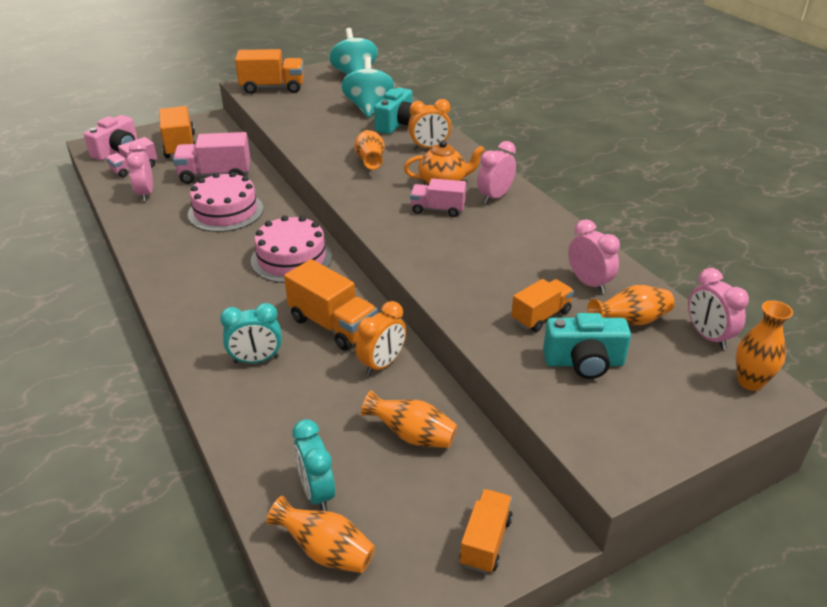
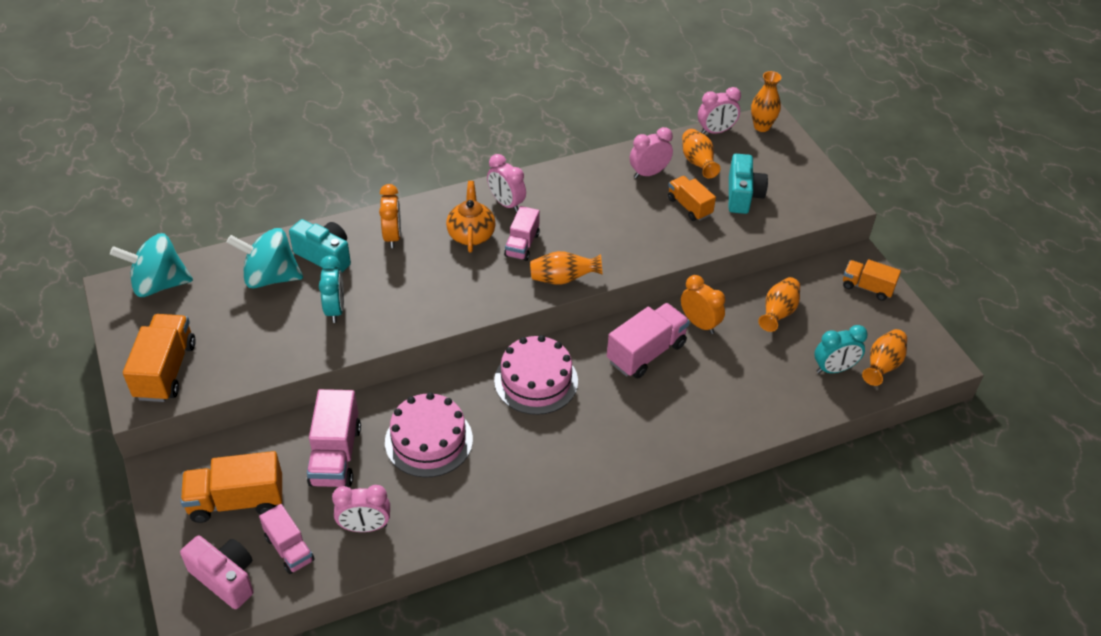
camera: 85 degrees left, 10 degrees up
(256, 360) = (691, 406): turquoise clock -> turquoise clock (335, 309)
(333, 325) = (646, 352): orange truck -> pink truck
(370, 161) = (411, 285): orange vase -> orange vase (563, 279)

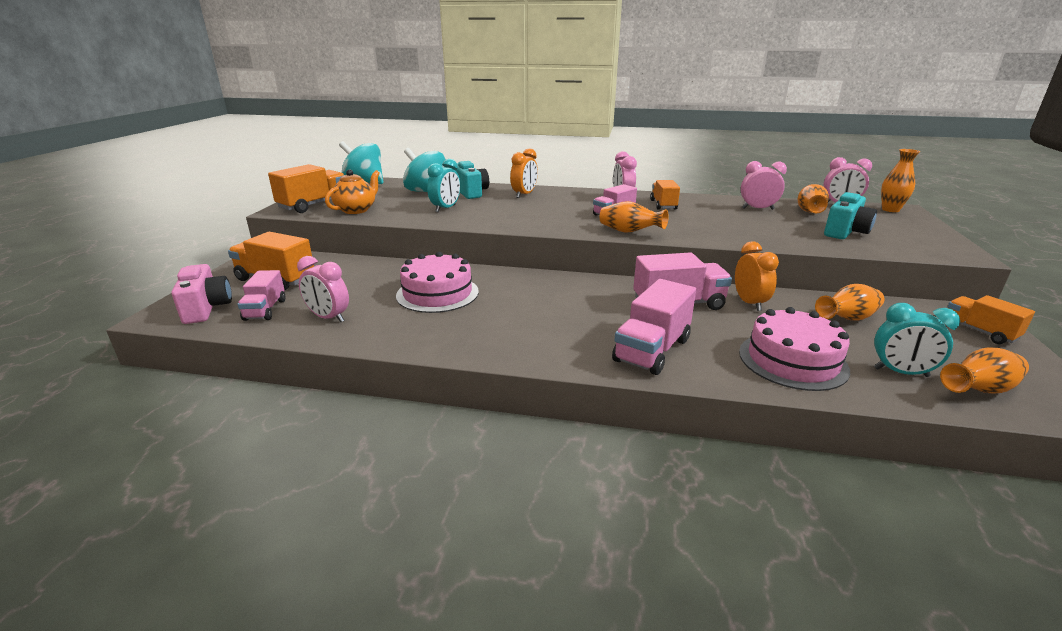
camera: 35 degrees right, 20 degrees down
(335, 455) = (365, 280): pink truck -> pink truck (652, 350)
(471, 235) = (580, 204): orange teapot -> orange teapot (356, 210)
(536, 381) = (560, 291): pink cake -> pink cake (792, 360)
(689, 207) = (783, 227): orange truck -> orange truck (663, 205)

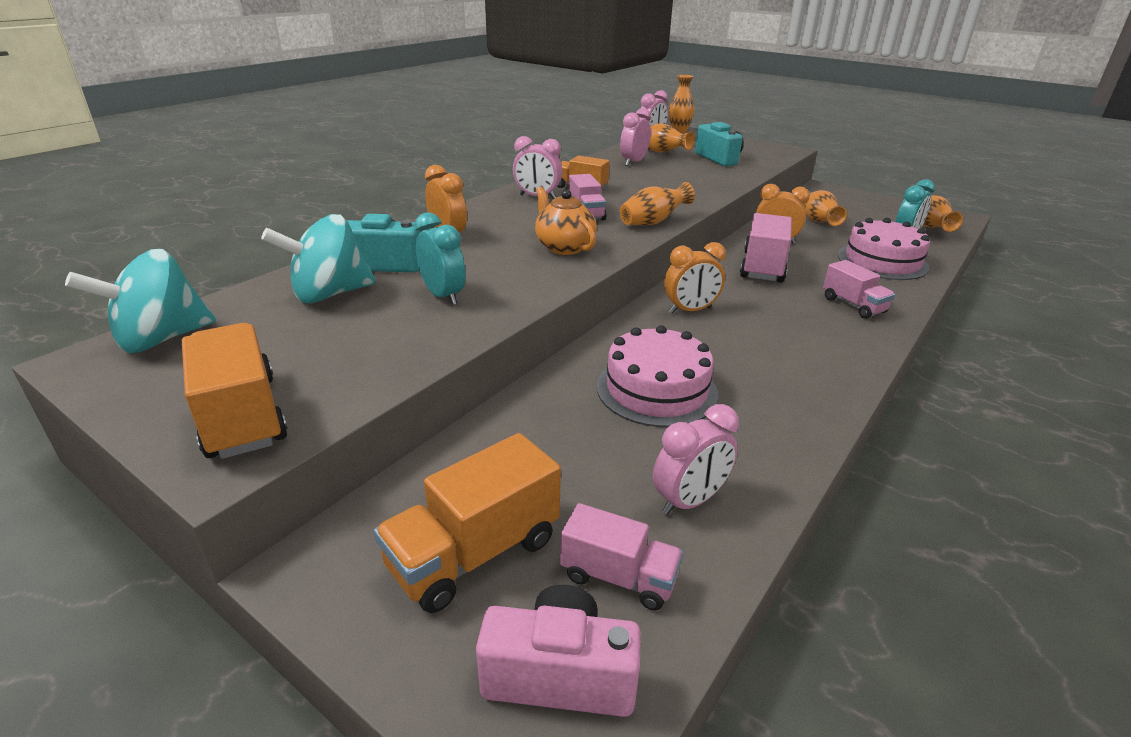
camera: 65 degrees left, 5 degrees up
(356, 210) = (346, 372): orange teapot -> orange teapot (564, 247)
(557, 288) = (690, 310): none -> orange clock
(652, 350) = (853, 305): pink truck -> pink truck, size x0.64
(979, 331) = (851, 197): orange truck -> none

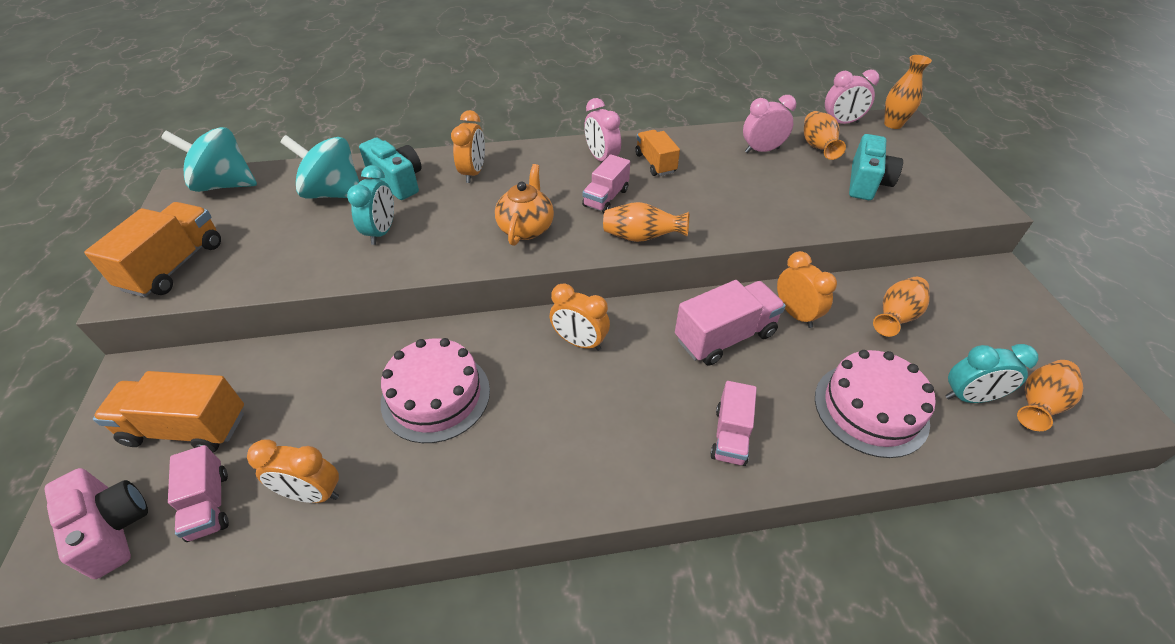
camera: 45 degrees right, 15 degrees up
(689, 501) = (312, 494): pink clock -> orange clock

